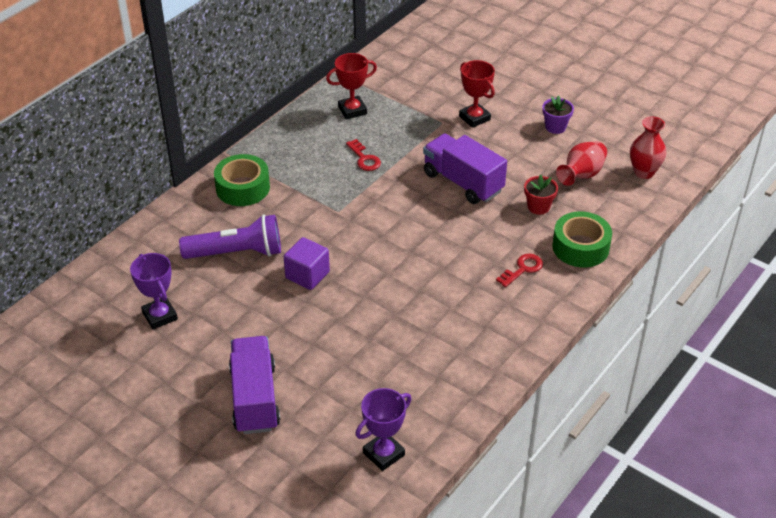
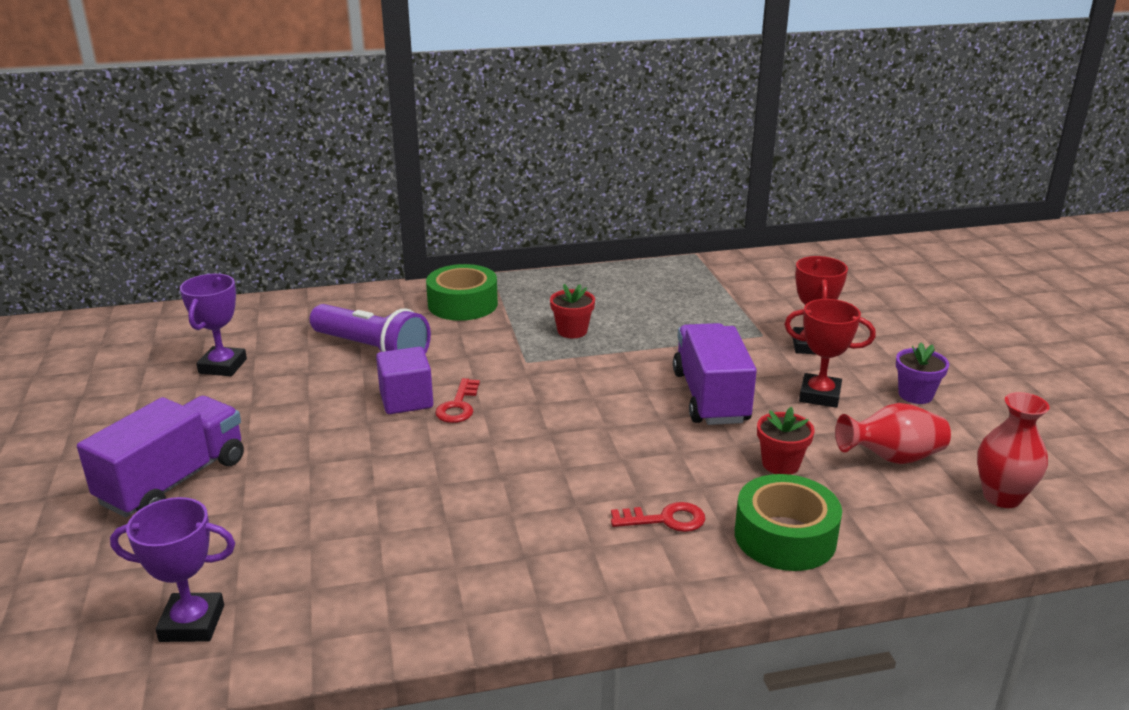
camera: 40 degrees right, 15 degrees down
(336, 174) = (572, 331): none -> red flower pot
(352, 110) = (670, 288): red trophy -> red trophy (819, 395)
(364, 158) = (623, 330): red key -> red key (458, 405)

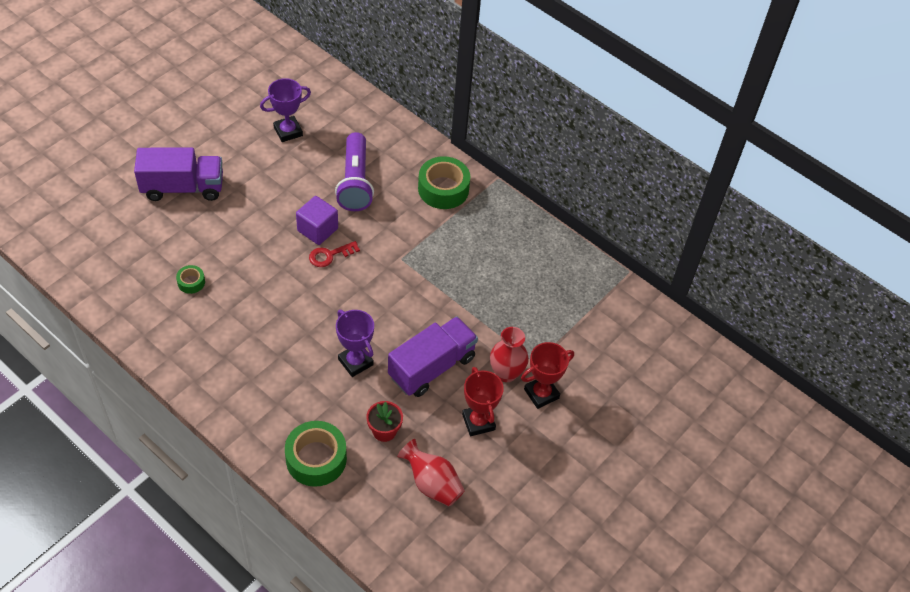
camera: 50 degrees right, 25 degrees up
(192, 623) = (101, 265): purple trophy -> purple trophy (355, 362)
(352, 537) = (191, 282): none -> green tape
(572, 331) = (455, 261): red flower pot -> none
(665, 519) = (293, 400): red key -> none
(915, 395) = (520, 473): purple flower pot -> none
(1001, 497) = (430, 551): red vase -> red vase (506, 373)

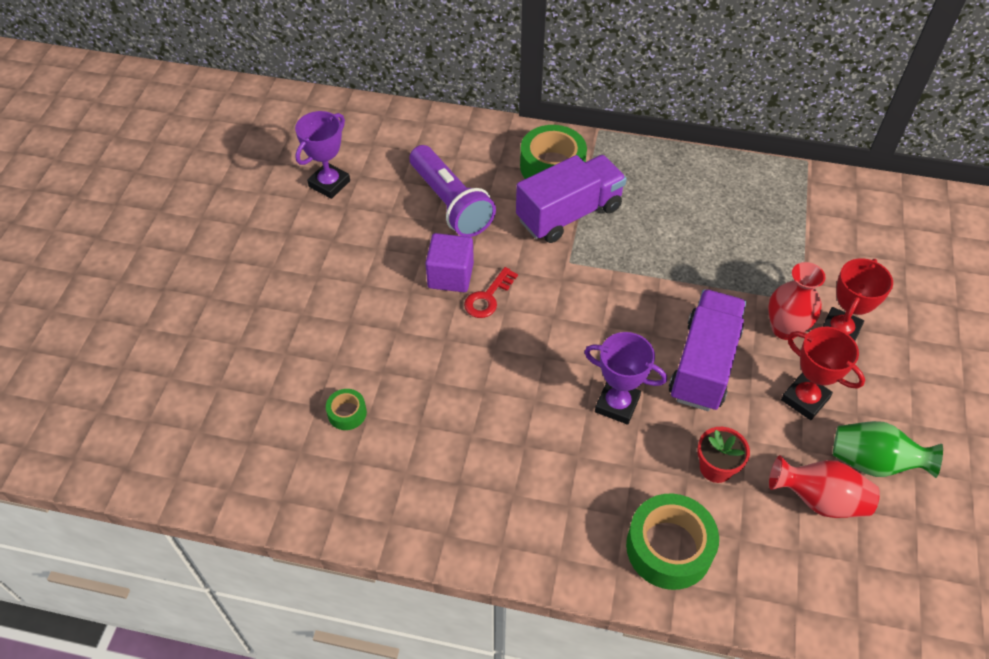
camera: 25 degrees left, 0 degrees up
(183, 188) = (250, 305): purple truck -> purple truck (569, 214)
(487, 482) = (873, 462): none -> green vase

